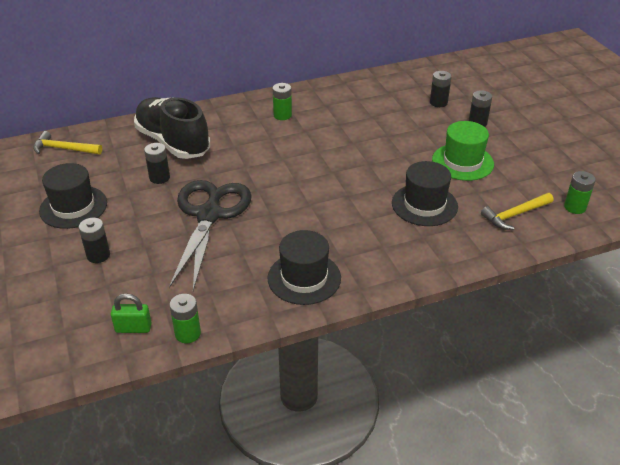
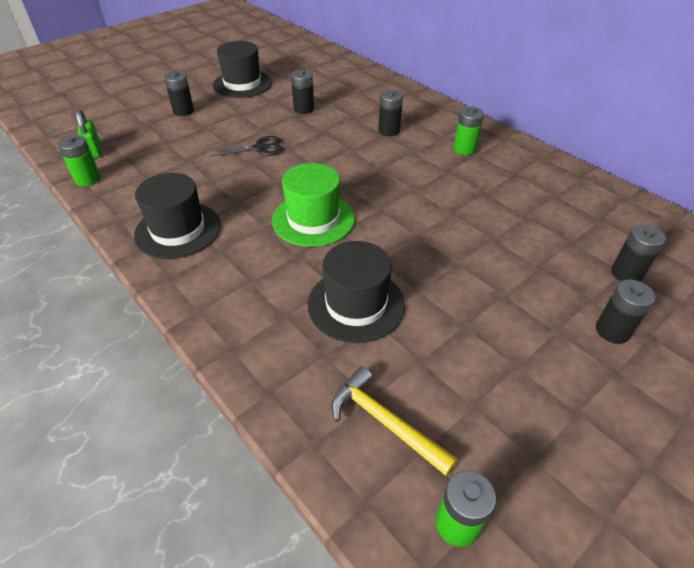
camera: 70 degrees right, 5 degrees up
(64, 149) = (318, 59): yellow hammer -> none
(173, 142) = (363, 101): black shoe -> none
(209, 215) = (259, 148): black scissors -> black scissors, size x0.43
(232, 141) = (389, 131): none -> black battery
(462, 162) = (487, 329): green hat -> green hat (313, 219)

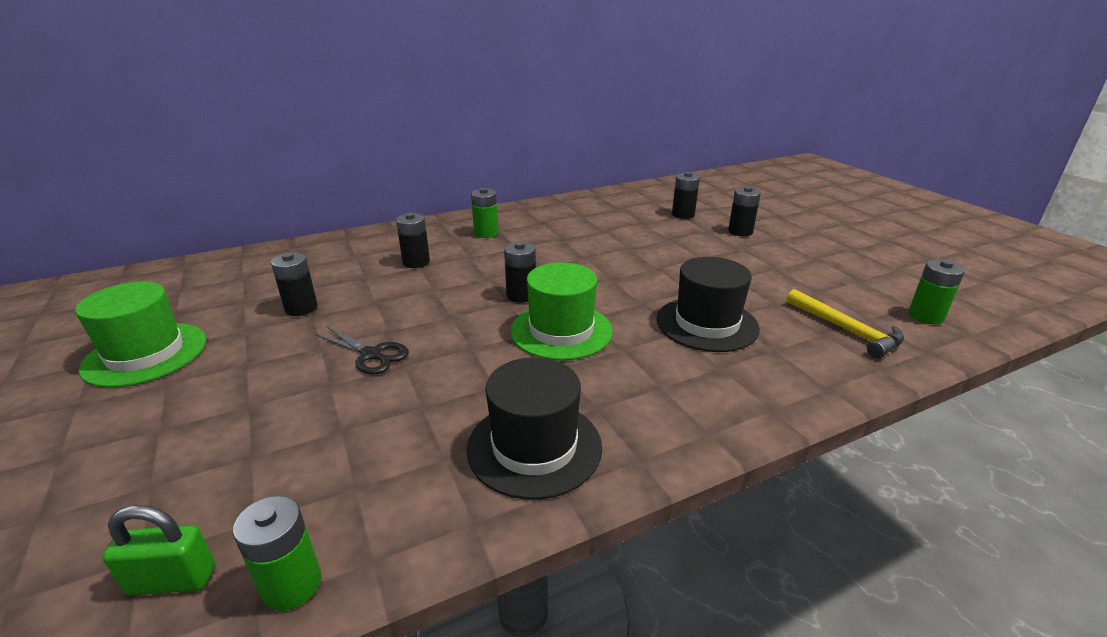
camera: 75 degrees left, 15 degrees down
(183, 111) = (156, 429): black battery -> black battery (521, 295)
(242, 84) = (145, 354): black hat -> green hat
(259, 148) = (371, 355): black scissors -> black scissors turned 120 degrees clockwise
(385, 422) = (846, 330): yellow hammer -> yellow hammer turned 90 degrees counterclockwise

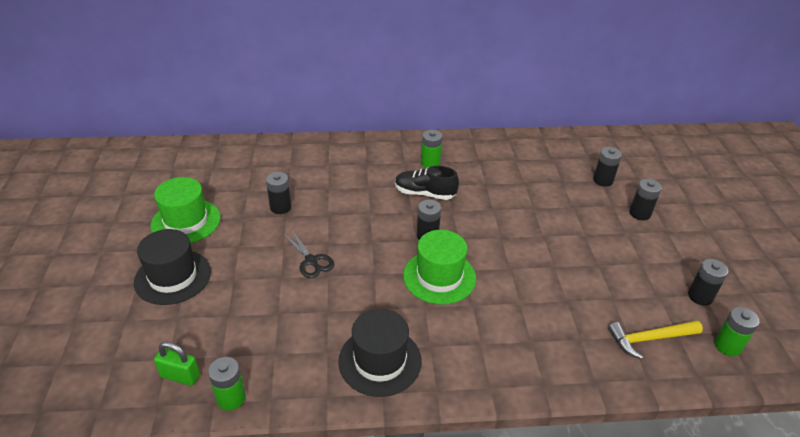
camera: 20 degrees right, 10 degrees up
(416, 262) = (368, 182): black battery -> black battery (700, 296)
(495, 259) = (425, 193): none -> black shoe
(707, 324) = (546, 301): black hat -> black hat (173, 277)
(846, 330) = (649, 339): yellow hammer -> yellow hammer turned 90 degrees clockwise

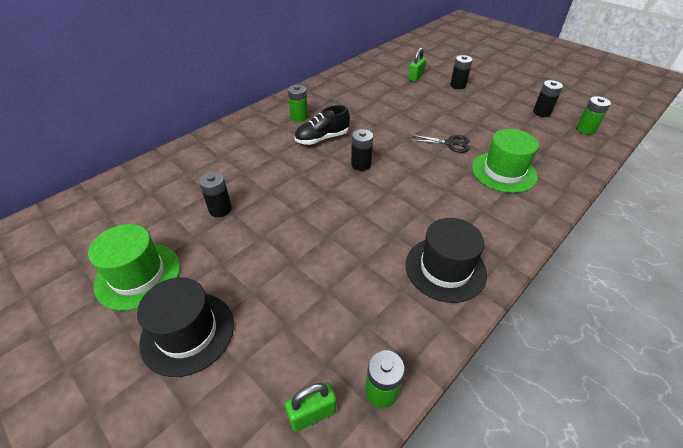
camera: 40 degrees left, 5 degrees up
(311, 261) = (301, 233): black scissors -> black scissors (450, 143)
(439, 277) = (404, 186): green hat -> green hat (503, 172)
(603, 180) = (416, 77): black battery -> green padlock
(649, 339) = (553, 148): yellow hammer -> none

